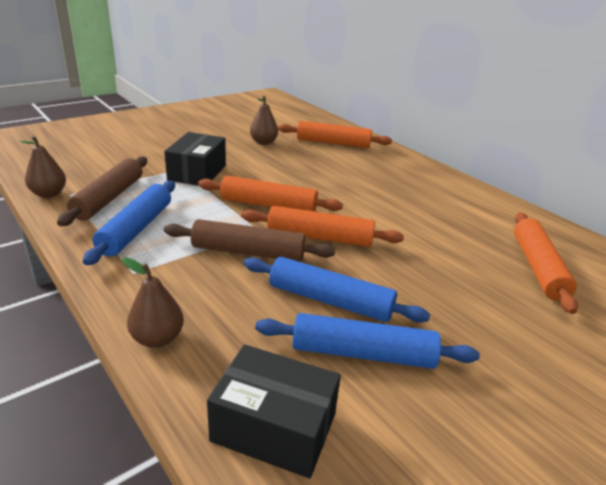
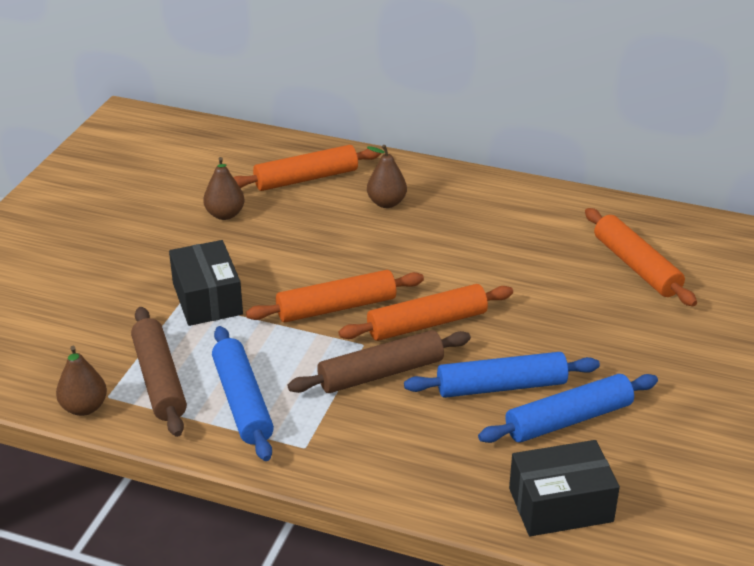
camera: 30 degrees left, 5 degrees up
(157, 338) = (404, 490): brown pear -> brown pear (386, 203)

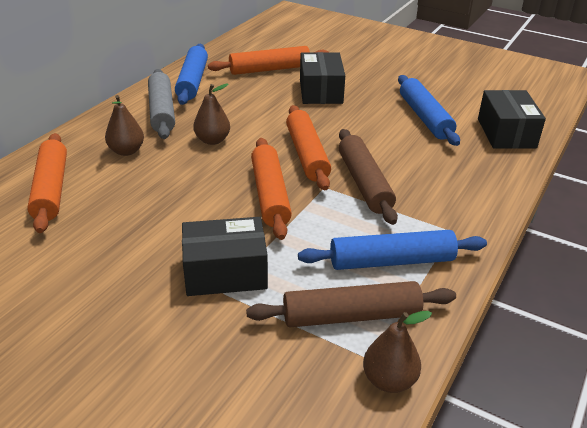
camera: 80 degrees left, 0 degrees up
(225, 214) = (78, 248): brown pear -> brown pear (212, 140)
(479, 206) = (162, 111): none -> grey rolling pin
(501, 386) = (387, 135): blue rolling pin -> blue rolling pin (192, 81)
(596, 318) = (321, 91): none -> black box

